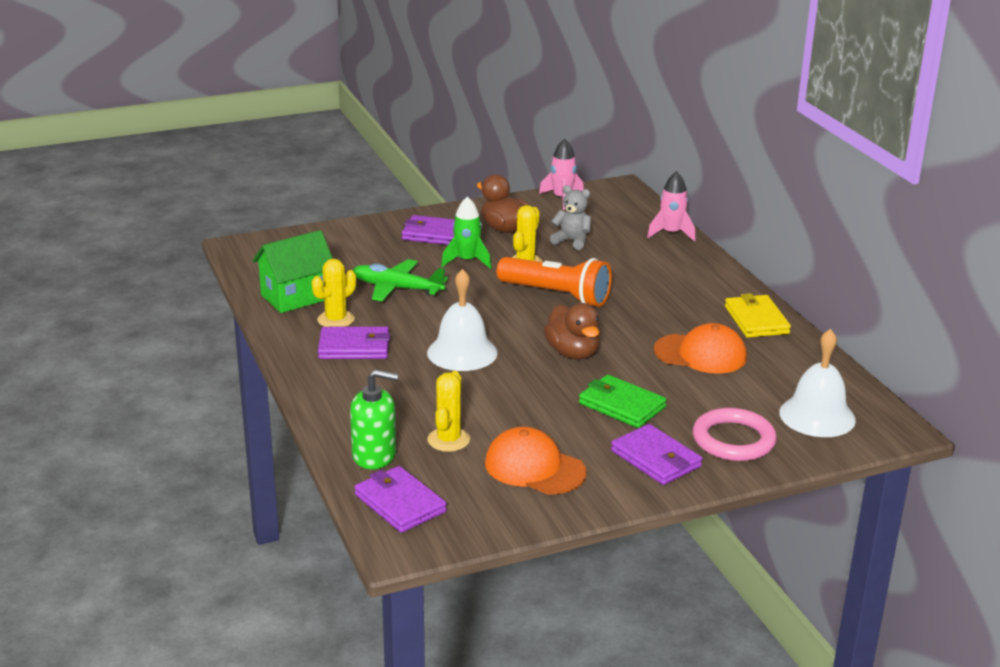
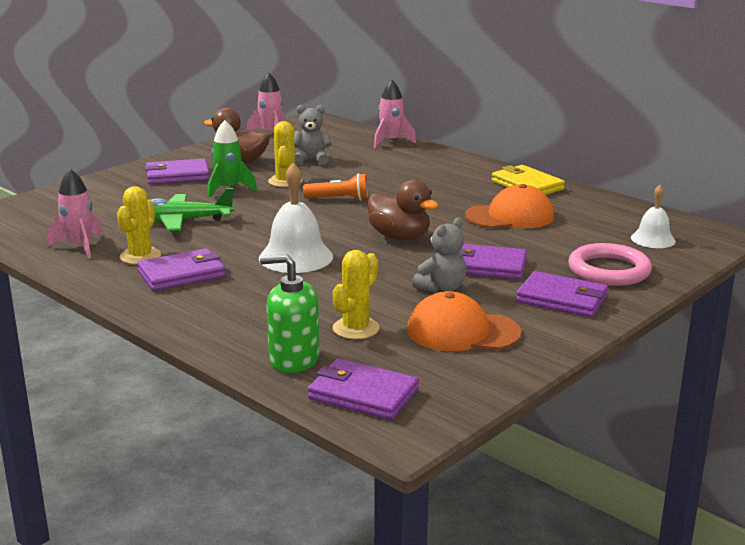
camera: 25 degrees left, 5 degrees down
(296, 297) = (79, 246): green house -> pink rocket
(374, 455) = (293, 359): green soap dispenser -> green soap dispenser turned 150 degrees counterclockwise
(448, 440) = (356, 329): yellow cactus -> yellow cactus turned 45 degrees clockwise
(557, 295) = (339, 199): orange flashlight -> orange flashlight, size x0.56
(559, 418) = (441, 288): none -> grey teddy bear
(621, 405) = (486, 266): green wallet -> purple wallet
(817, 416) = (653, 239): white bell -> white bell, size x0.61

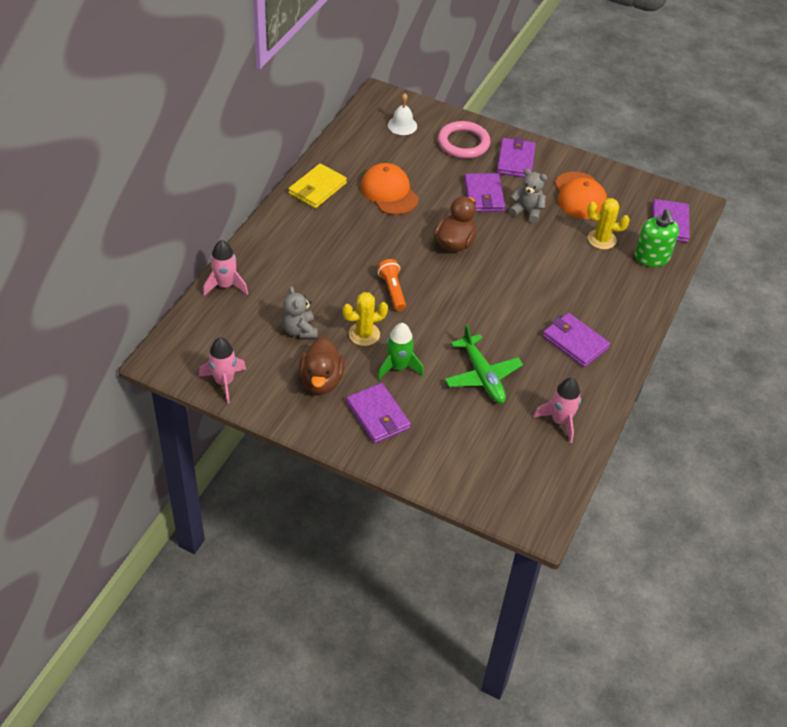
camera: 110 degrees left, 25 degrees up
(140, 256) = (559, 376): yellow cactus -> none
(296, 257) = (516, 289): white bell -> none

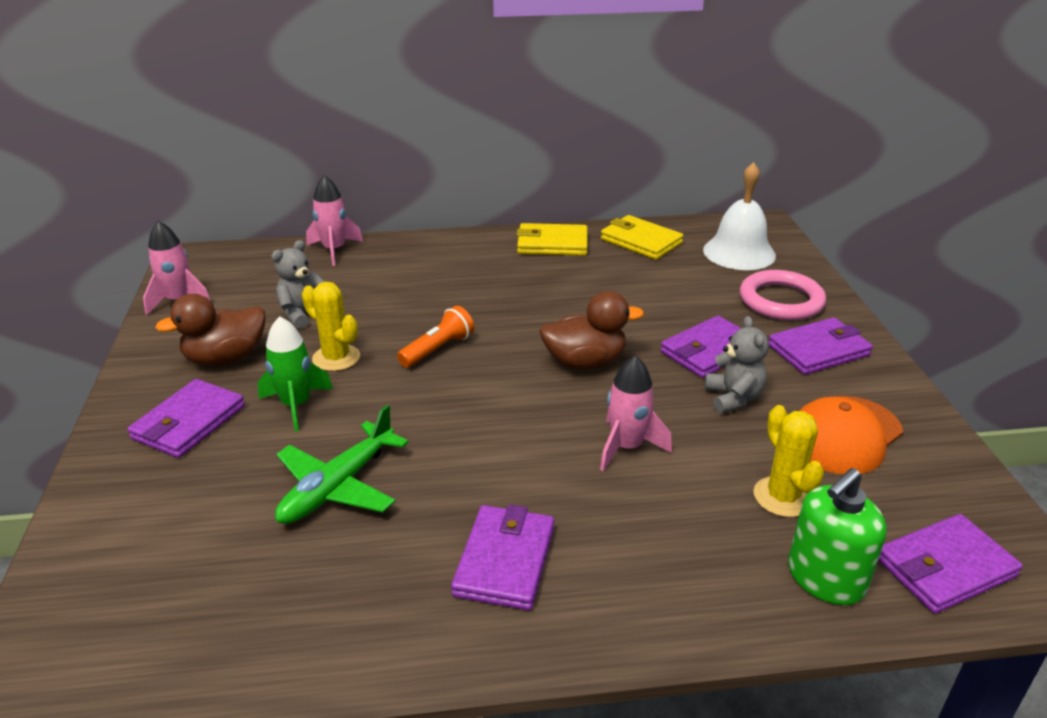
camera: 60 degrees right, 15 degrees down
(351, 153) = (641, 241): none -> yellow wallet
(389, 192) = (611, 285): orange cap -> none
(402, 125) = (739, 252): white bell -> white bell, size x1.64
(560, 421) = (295, 618): pink rocket -> pink rocket (627, 447)

